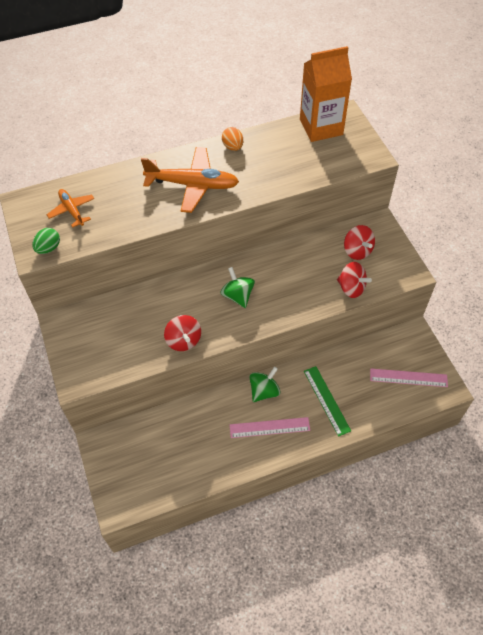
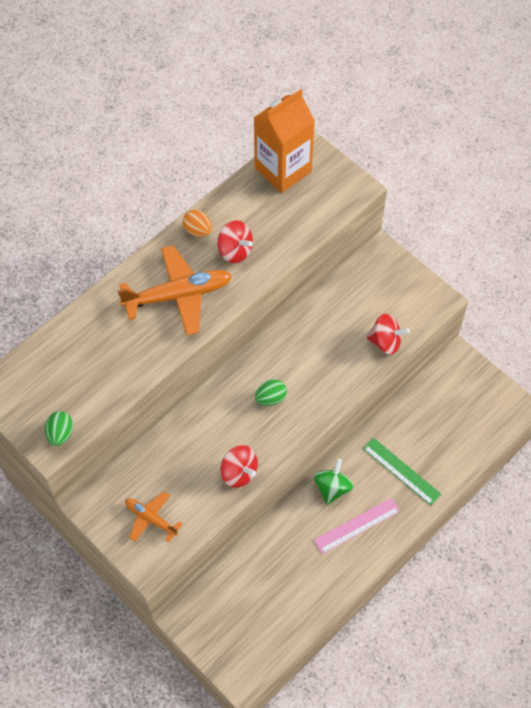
camera: 25 degrees left, 5 degrees up
(72, 210) = (60, 378): orange plane -> orange plane (151, 519)
(238, 296) = (270, 398): green spinning top -> green egg
(357, 251) = (372, 295): red spinning top -> red spinning top (235, 251)
(408, 377) = (473, 411): pink ruler -> none

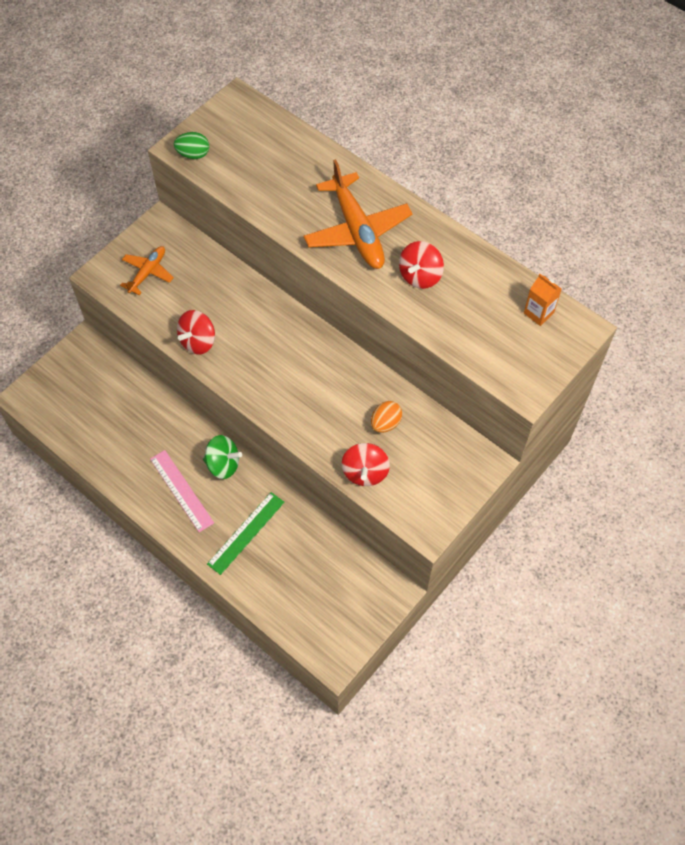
camera: 85 degrees right, 0 degrees up
(198, 230) = (441, 240): orange egg -> orange egg (385, 423)
(270, 398) = (285, 363): green egg -> none
(283, 170) = (538, 313): orange carton -> orange carton, size x0.45

